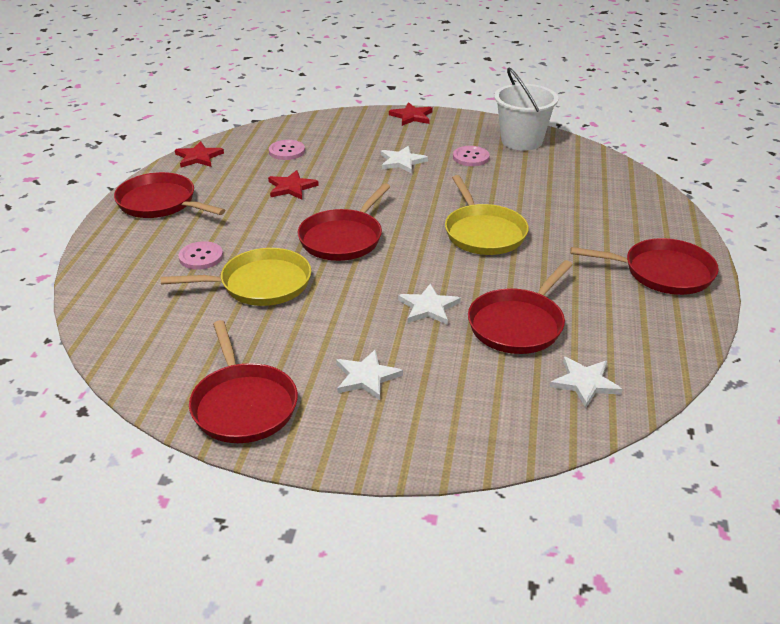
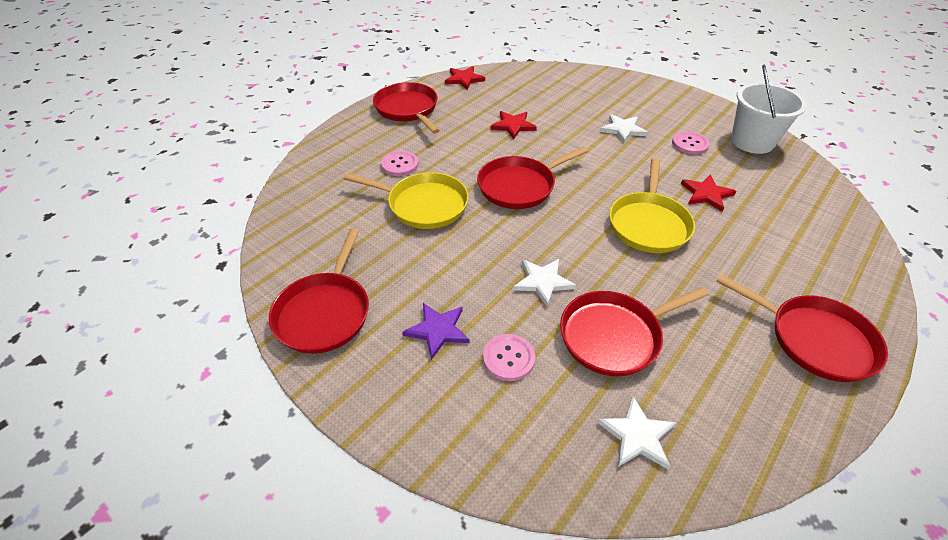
camera: 30 degrees right, 10 degrees up
(287, 151) = (533, 93): pink button -> pink button (508, 358)
(366, 377) = (437, 330): white star -> purple star
(412, 116) = (662, 90): red star -> red star (706, 194)

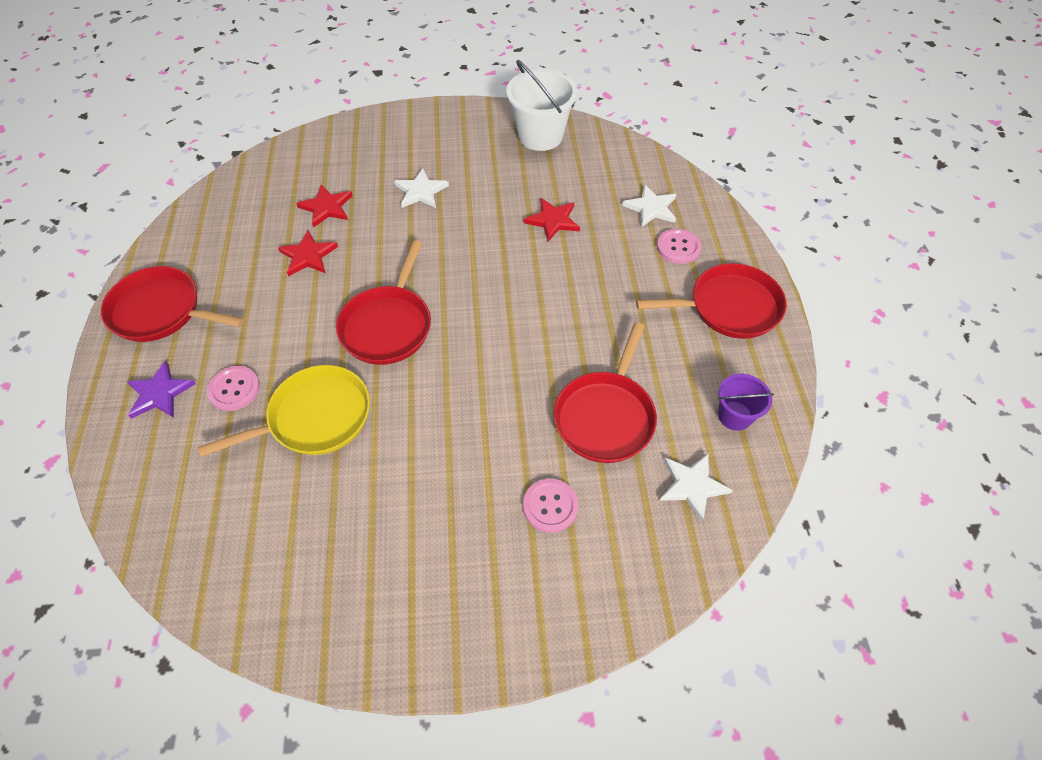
camera: 45 degrees left, 10 degrees up
(324, 313) = (347, 611): red pan -> none
(437, 330) = (469, 533): purple star -> purple star (159, 393)
(464, 79) = (186, 226): red star -> red star (326, 207)
(543, 282) = (507, 412): white star -> white star (651, 208)
(648, 224) = (536, 286): yellow pan -> none
(690, 144) = (493, 171): pink button -> pink button (678, 247)
(734, 418) = (734, 415): none -> purple bucket

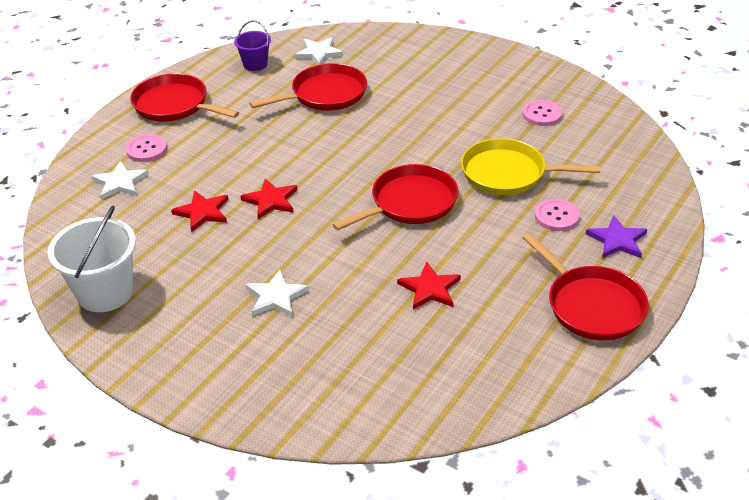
camera: 140 degrees left, 15 degrees down
(326, 207) = (376, 328): red star -> red star (271, 200)
(550, 506) = (402, 77): pink button -> pink button (542, 114)

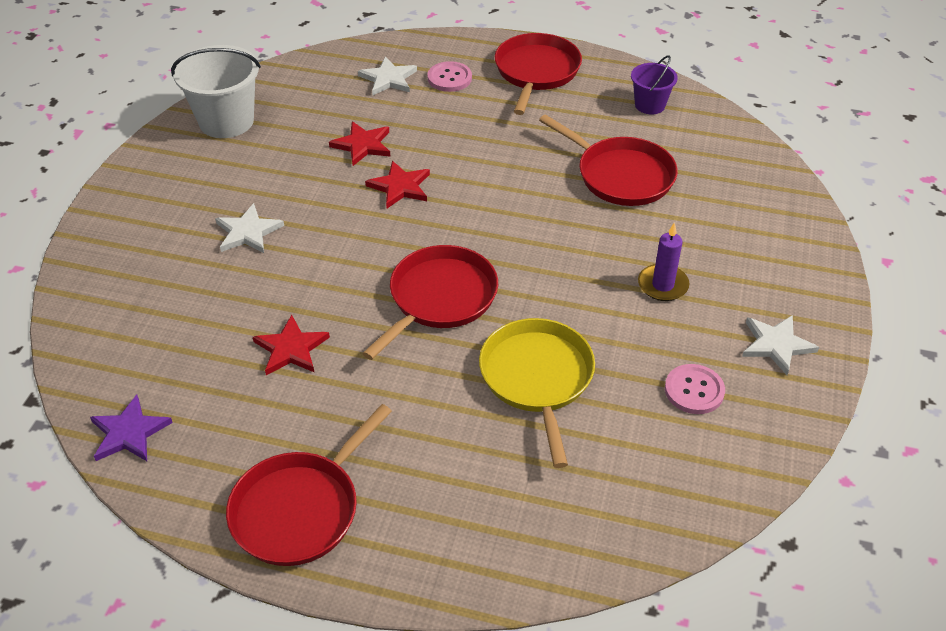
camera: 70 degrees right, 5 degrees up
(319, 53) = (707, 147): white star -> white star (776, 345)
(410, 203) = (440, 298): red pan -> red pan turned 90 degrees counterclockwise
(444, 103) = (662, 285): none -> purple candle
(556, 216) = (466, 445): pink button -> none
(617, 240) = (439, 520): purple star -> purple star (129, 433)

